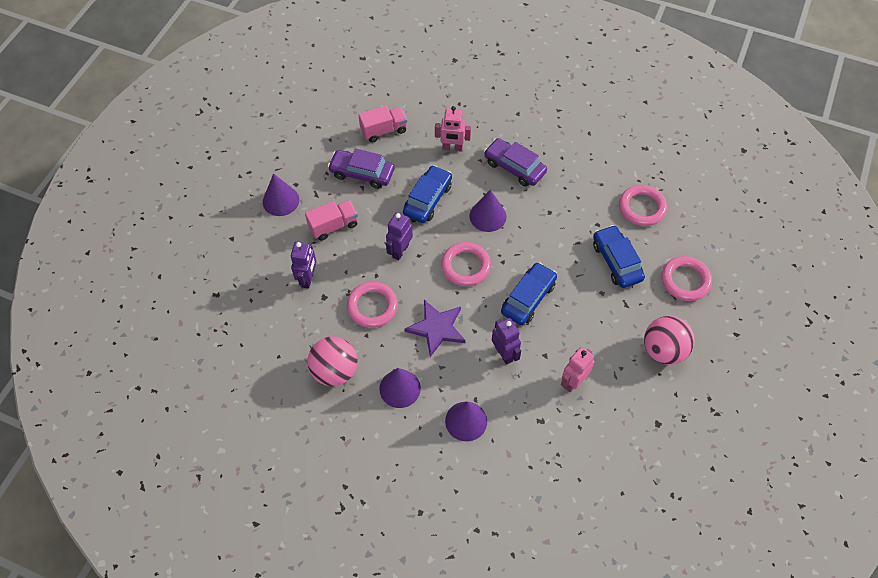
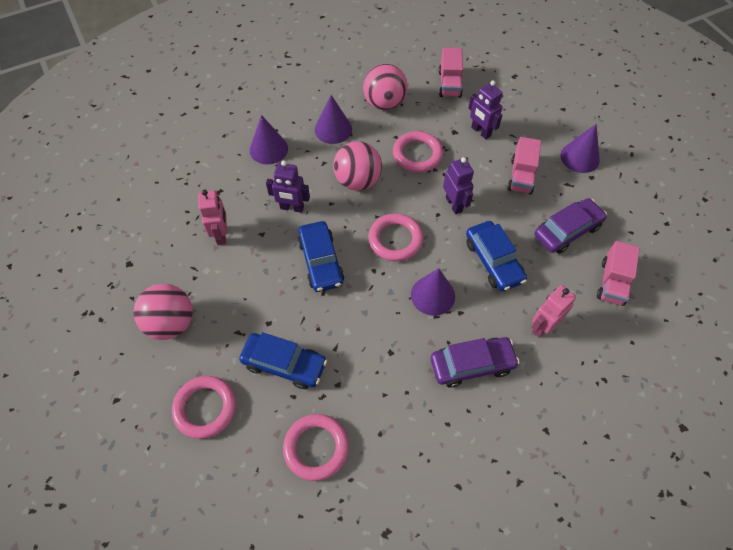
camera: 130 degrees right, 0 degrees up
(267, 337) = (449, 84): none -> pink truck
(437, 328) = (357, 181): purple star -> pink ball

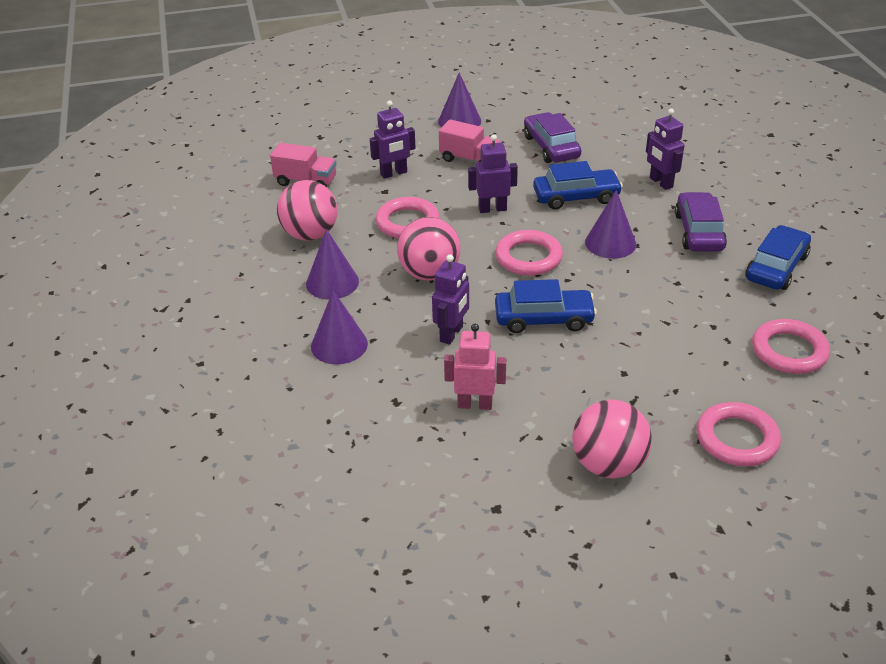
camera: 75 degrees left, 20 degrees down
(284, 364) = (683, 365): blue car -> blue car (776, 267)
(543, 326) = (660, 182): pink robot -> purple robot
(612, 282) = (618, 136): pink truck -> none

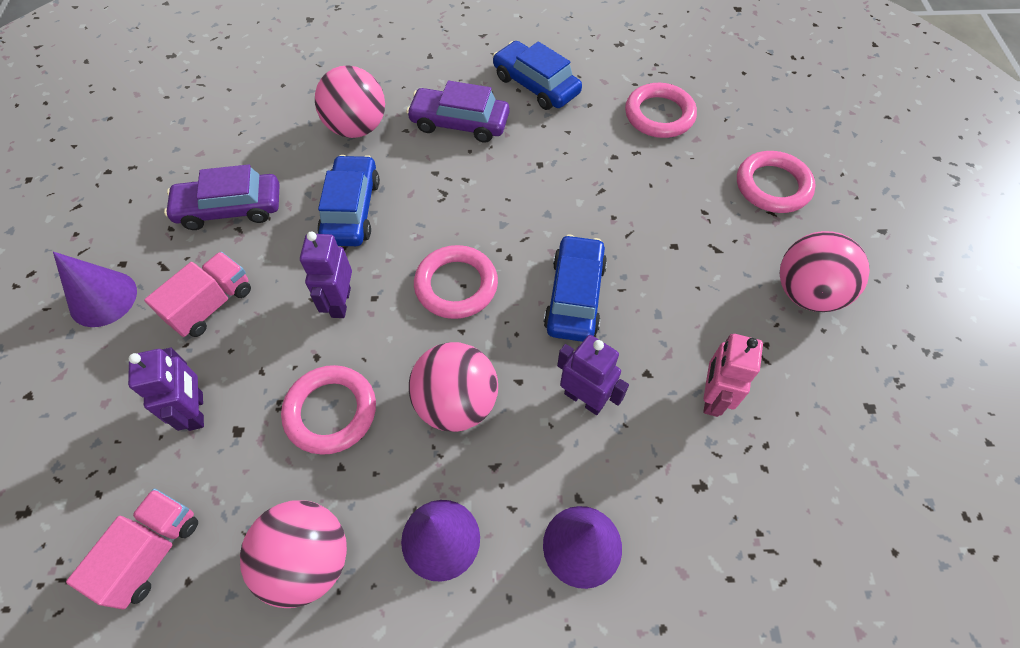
camera: 80 degrees left, 20 degrees up
(610, 243) = (454, 201): purple cone -> none
(660, 182) = (357, 128): purple robot -> pink ball

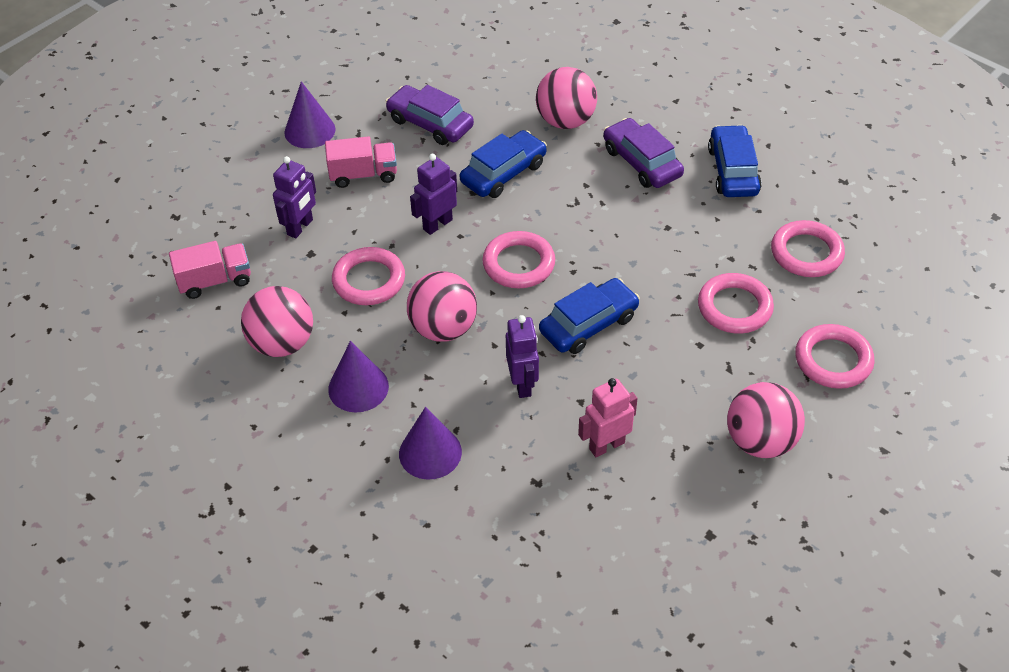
camera: 45 degrees right, 10 degrees down
(662, 195) = (734, 307): none -> pink ring

